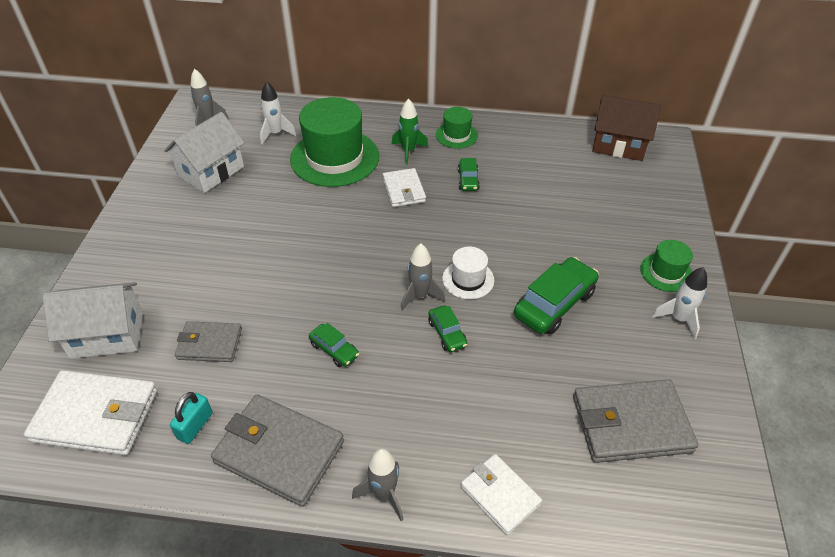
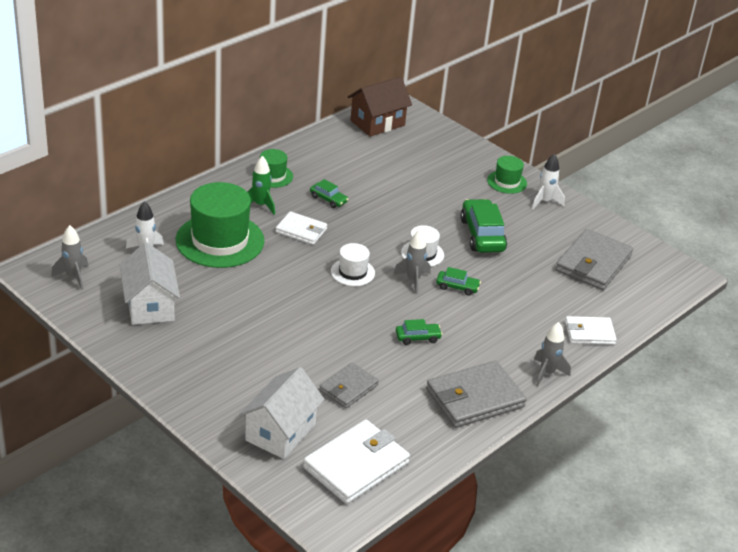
camera: 55 degrees left, 10 degrees down
(195, 426) = (415, 424): turquoise padlock -> none
(383, 251) = (352, 272): none -> white hat

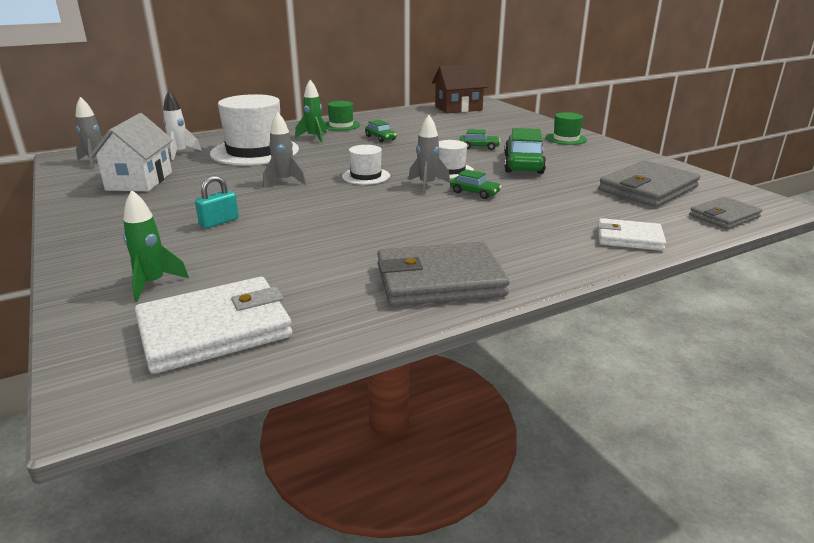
camera: 20 degrees right, 10 degrees down
(220, 240) = (255, 152): green hat -> white hat
(272, 356) = (219, 222): none -> turquoise padlock
(280, 432) = (153, 284): white house -> green rocket
(301, 231) = (338, 151): white wallet -> none
(348, 388) = (280, 254): grey wallet -> grey wallet (724, 216)
(417, 337) = (401, 223): green car -> green car (479, 147)
(545, 201) = (602, 150): white rocket -> none
(547, 373) = (556, 267): grey rocket -> grey rocket (284, 181)

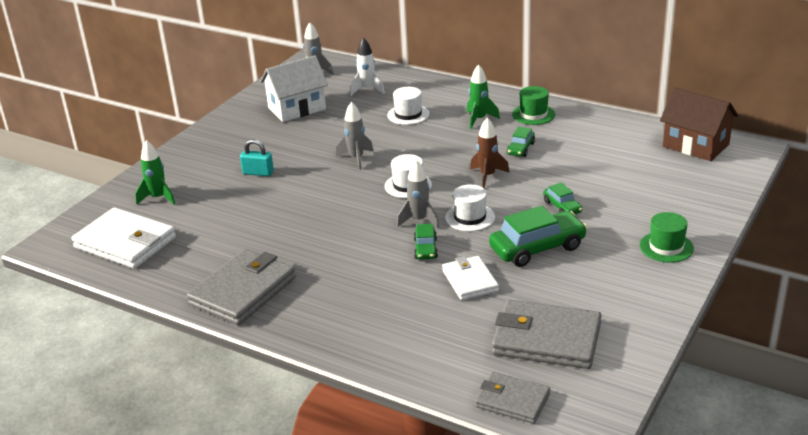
camera: 60 degrees right, 5 degrees up
(255, 152) = (408, 114): white hat -> white hat, size x0.49
(400, 153) = (487, 176): none -> brown rocket
(439, 280) = (243, 291): grey wallet -> grey wallet turned 75 degrees clockwise
(629, 238) = (398, 355): white wallet -> white wallet (470, 281)

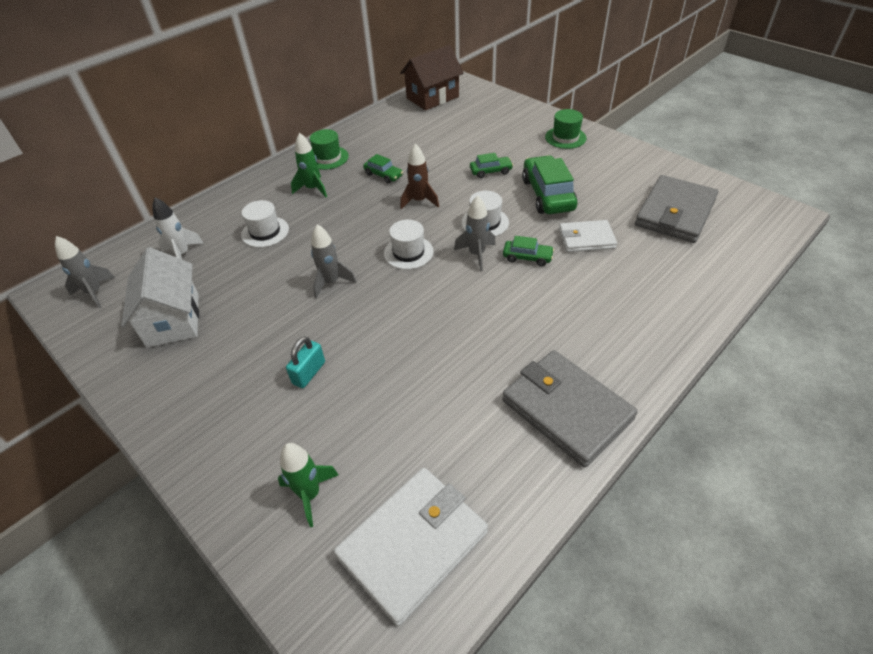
camera: 75 degrees left, 15 degrees up
(512, 400) = (753, 243): grey wallet -> none

